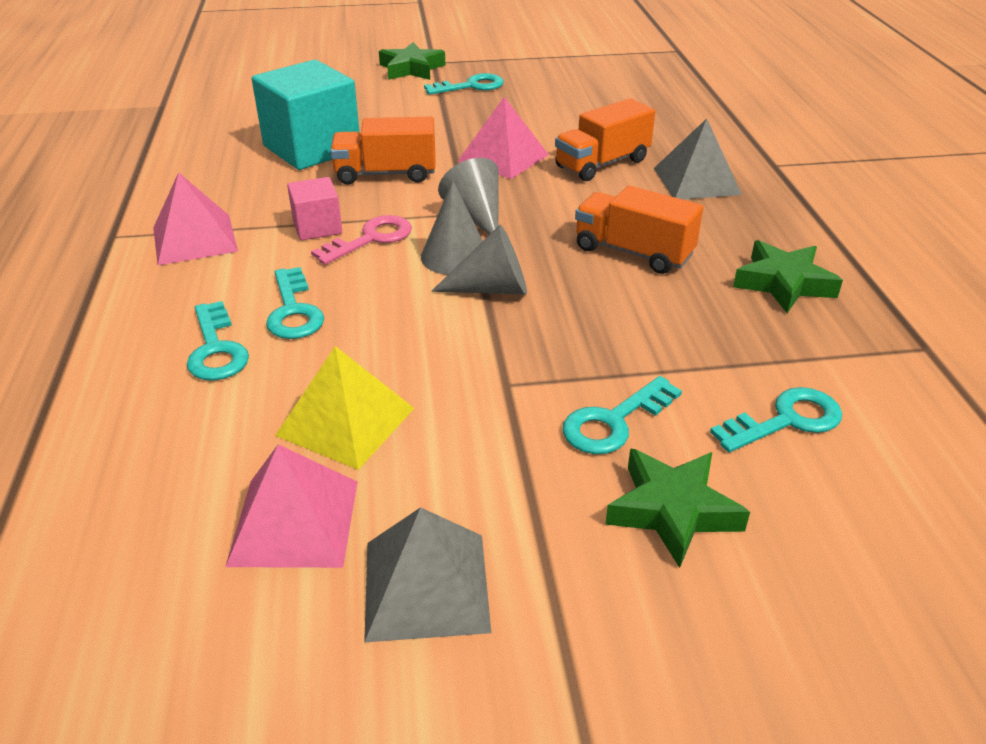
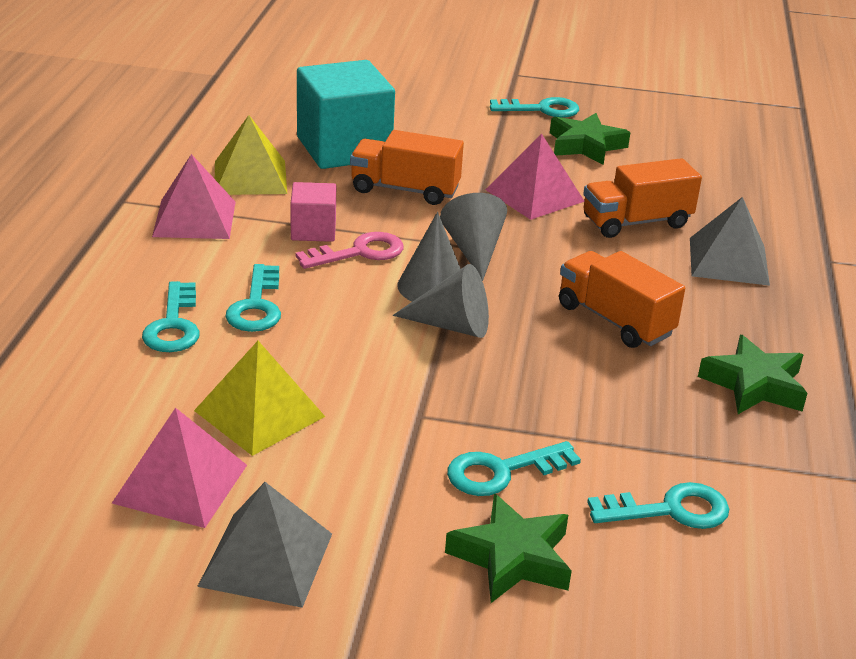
camera: 15 degrees right, 5 degrees down
(234, 190) = (250, 177): none -> yellow pyramid
(411, 69) = (487, 78): green star -> green star (585, 145)

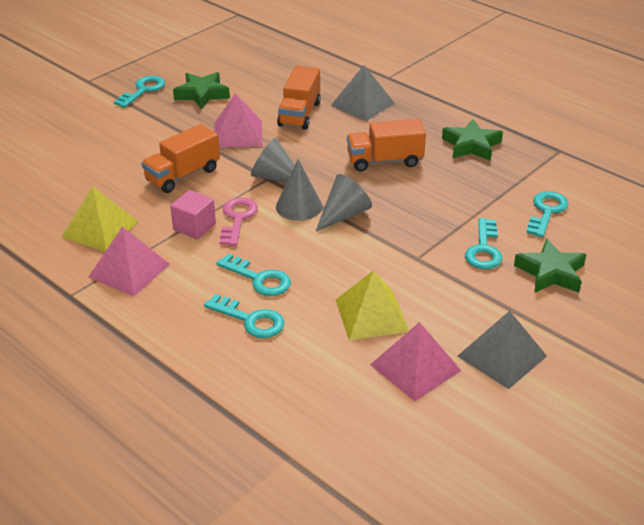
camera: 55 degrees left, 5 degrees up
(344, 148) = (105, 179): turquoise cube -> none

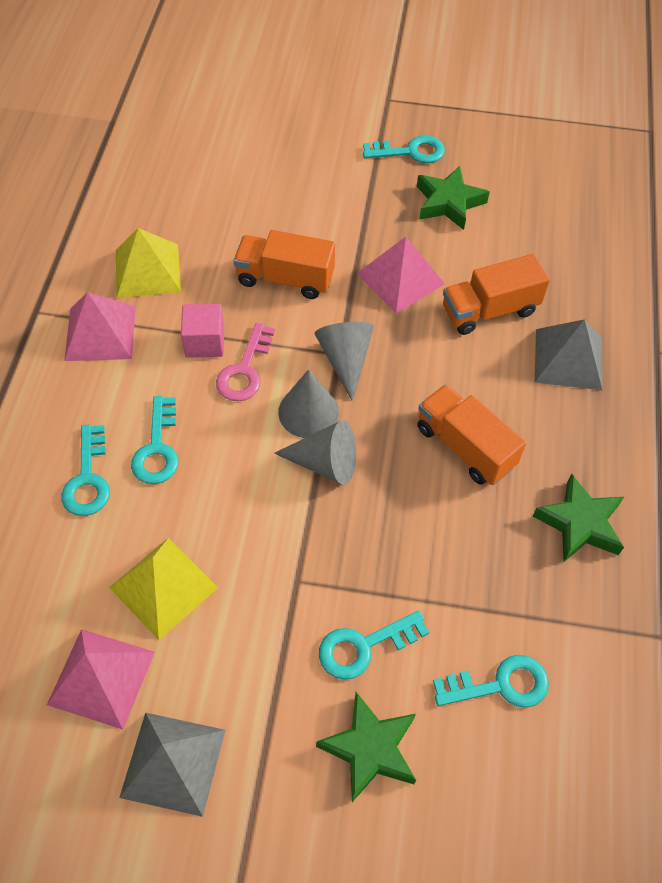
camera: 55 degrees right, 20 degrees up
(237, 219) = (245, 370): pink key -> pink key turned 135 degrees clockwise

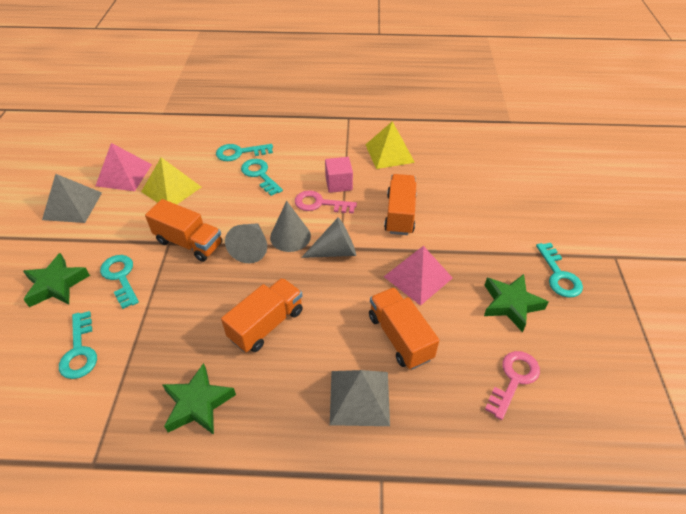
camera: 85 degrees right, 10 degrees down
(100, 333) = (338, 142): pink pyramid -> none
(157, 448) = (260, 175): turquoise key -> turquoise key turned 60 degrees clockwise
(302, 550) = (189, 243): none -> orange truck
(545, 224) = (514, 379): none -> pink key

